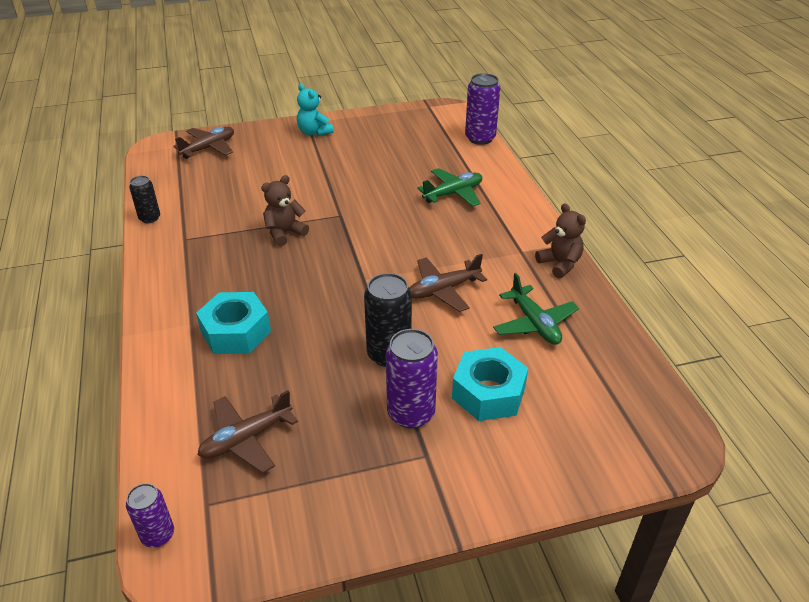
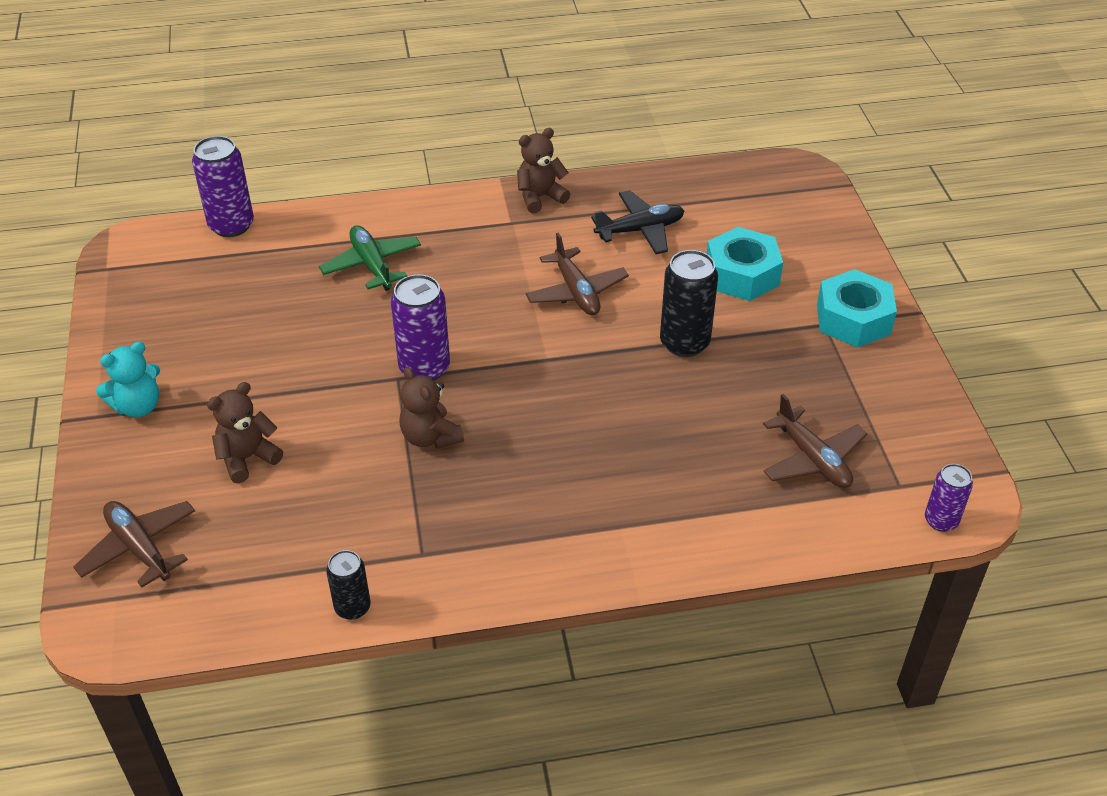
camera: 85 degrees left, 5 degrees up
(236, 332) = (639, 478): turquoise nut -> turquoise nut (853, 319)
(271, 170) = (247, 458): none -> brown teddy bear
(411, 413) = (771, 331): purple can -> purple can (424, 368)
(534, 323) = (640, 230): green plane -> black plane

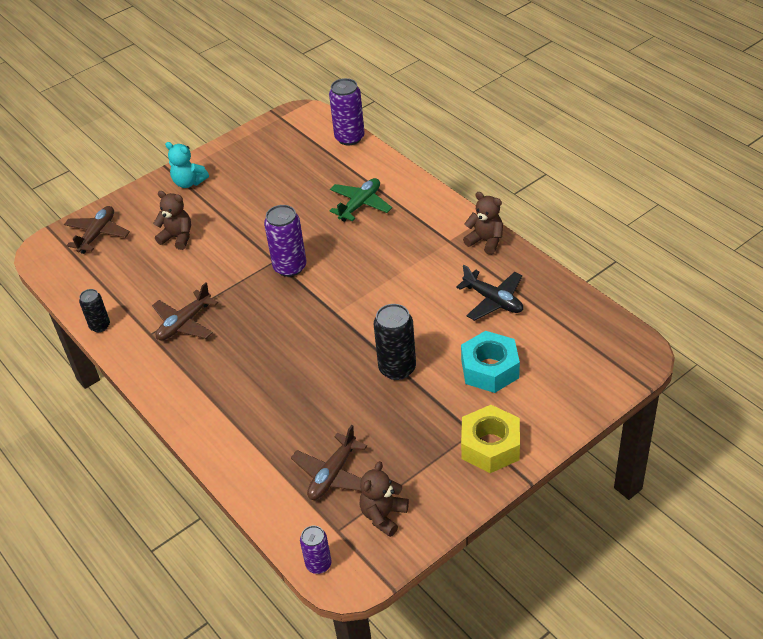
camera: 65 degrees right, 0 degrees up
(430, 437) = (237, 296): brown teddy bear -> brown teddy bear (383, 515)
(576, 292) = (406, 298): brown plane -> brown plane (184, 323)
(853, 319) = (490, 446): turquoise nut -> yellow nut

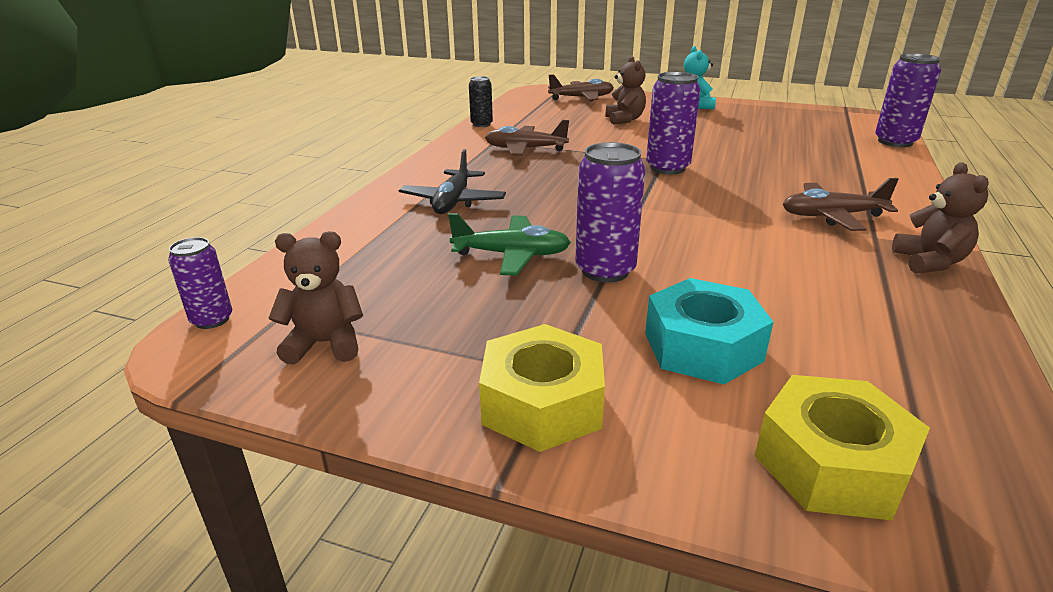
camera: 55 degrees right, 15 degrees down
(332, 474) = (379, 282): brown plane -> brown plane (832, 216)
(360, 205) = (818, 173): green plane -> green plane (511, 255)
(397, 368) = (605, 270): black can -> purple can
(493, 300) = (838, 304): black plane -> black plane (453, 202)
(580, 375) = (831, 463): none -> yellow nut

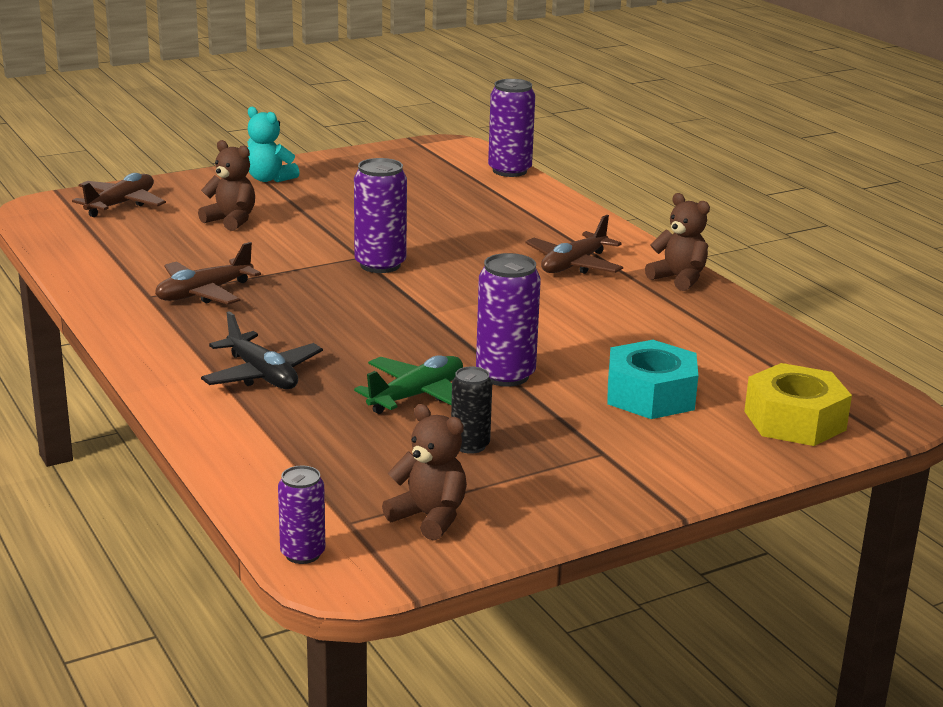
camera: 50 degrees left, 5 degrees down
(325, 344) = (429, 517): brown teddy bear -> brown teddy bear turned 90 degrees clockwise
(481, 124) = (81, 280): black can -> black can (470, 445)
(542, 403) = (628, 471): yellow nut -> none

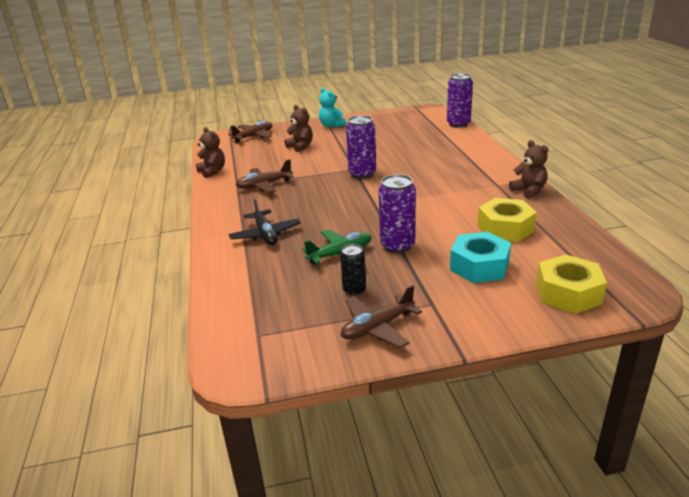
camera: 20 degrees right, 5 degrees up
(302, 554) = (220, 354): purple can -> none
(429, 517) = (305, 337): brown teddy bear -> brown teddy bear (212, 171)
(574, 265) = (469, 179): brown plane -> brown plane (377, 327)
(666, 338) = (505, 228): none -> yellow nut

